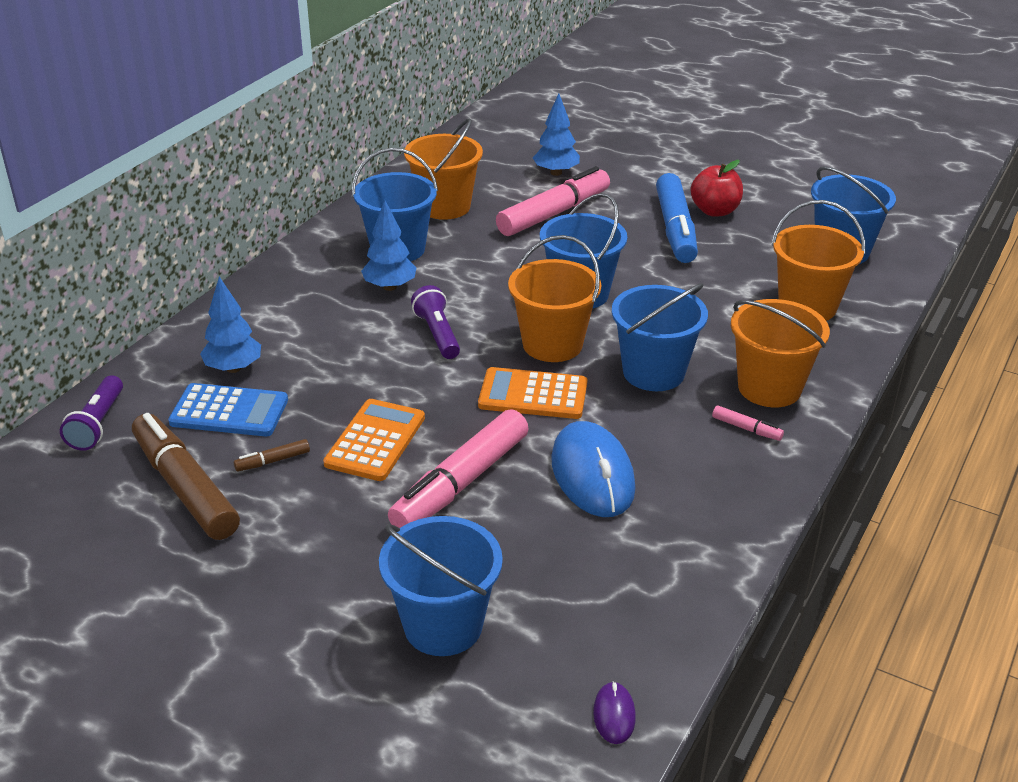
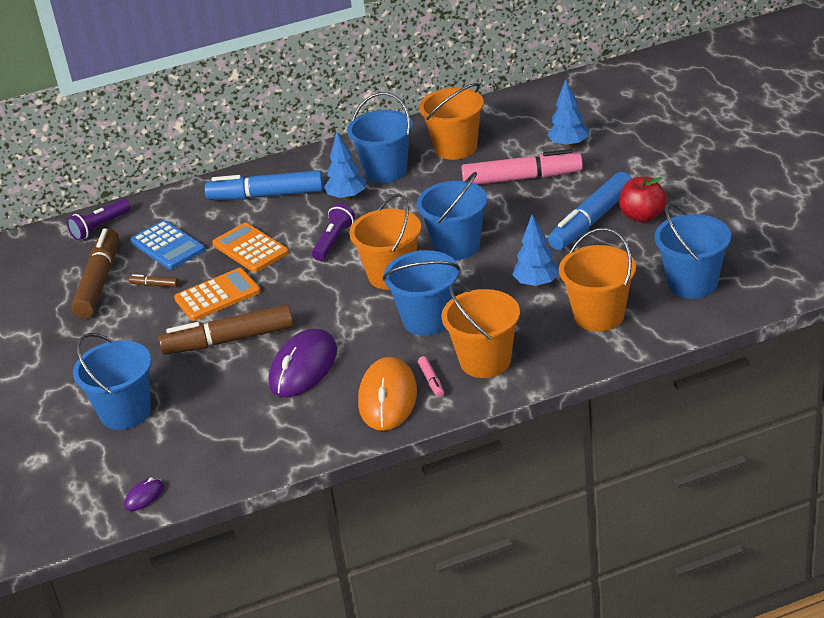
camera: 45 degrees right, 0 degrees up
(233, 368) = (200, 219): blue tree -> blue tree (537, 283)
(287, 315) = (266, 195): none -> blue marker
(460, 483) = (229, 340): pink marker -> brown marker
(533, 394) = (336, 304): orange calculator -> orange calculator (250, 248)
(592, 474) = (303, 367): blue mouse -> purple mouse
(729, 465) = (388, 398): none -> orange mouse

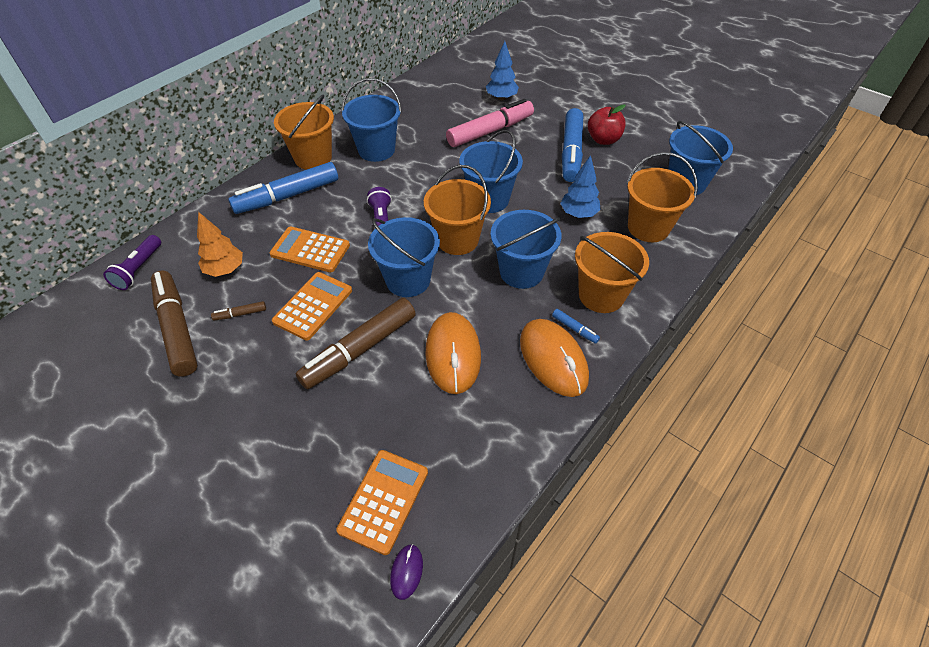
camera: 35 degrees left, 15 degrees up
(125, 412) = (310, 471): blue bucket -> blue bucket (408, 280)
(163, 449) = (384, 501): none -> orange calculator
(167, 246) = (225, 270): blue calculator -> orange tree
(303, 367) = (453, 354): purple mouse -> orange mouse
(347, 197) = (361, 180): blue tree -> none
(431, 381) = (574, 329): pink marker -> blue marker
(456, 148) = (418, 118): orange bucket -> orange bucket (313, 158)

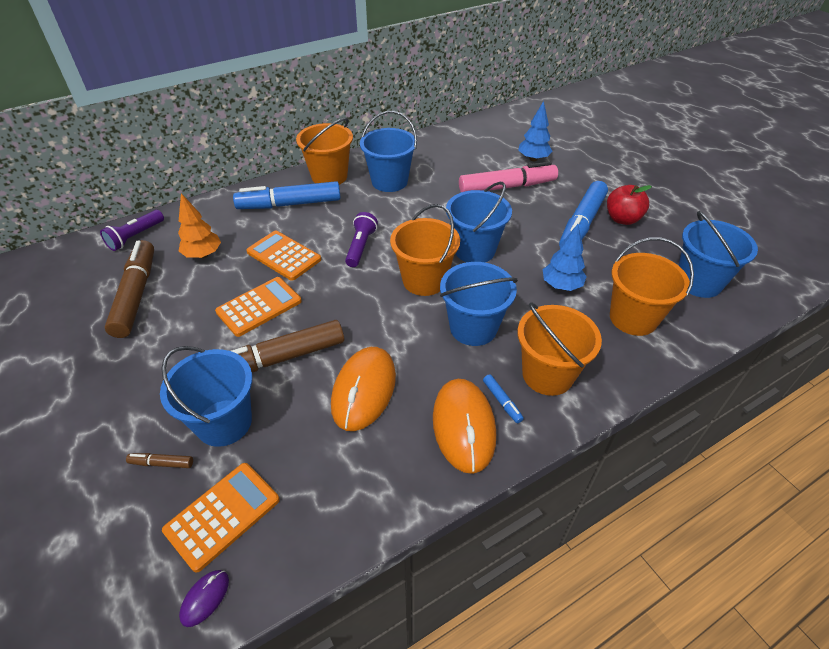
camera: 20 degrees right, 5 degrees down
(240, 314) = (194, 297): brown marker -> brown marker (162, 463)
(408, 280) = (357, 306): blue bucket -> blue bucket (224, 422)

